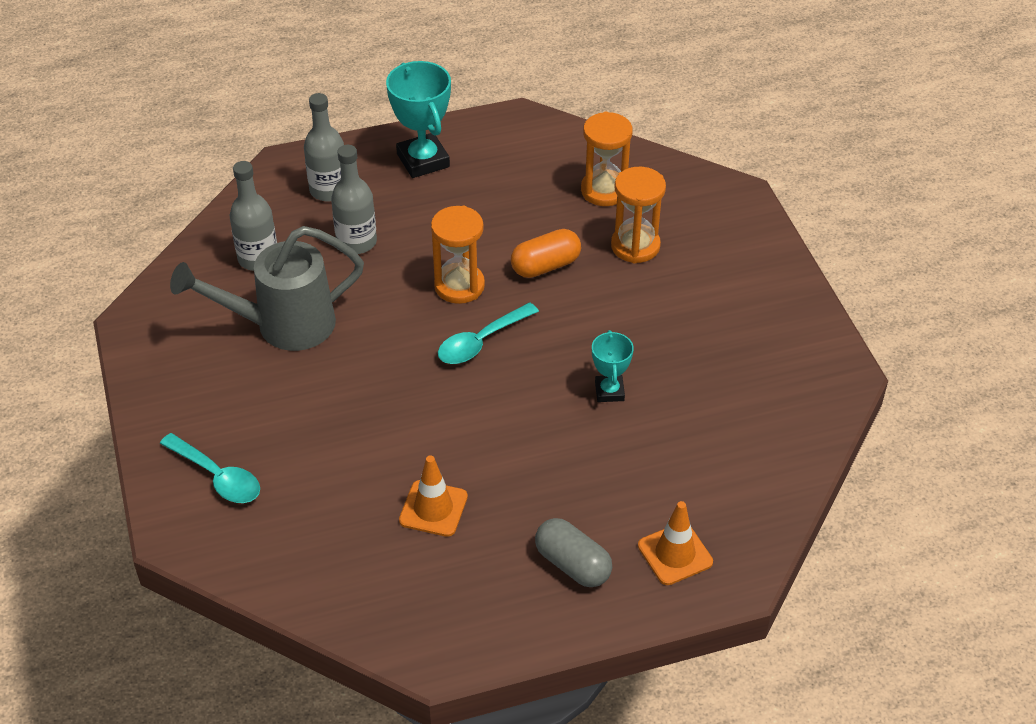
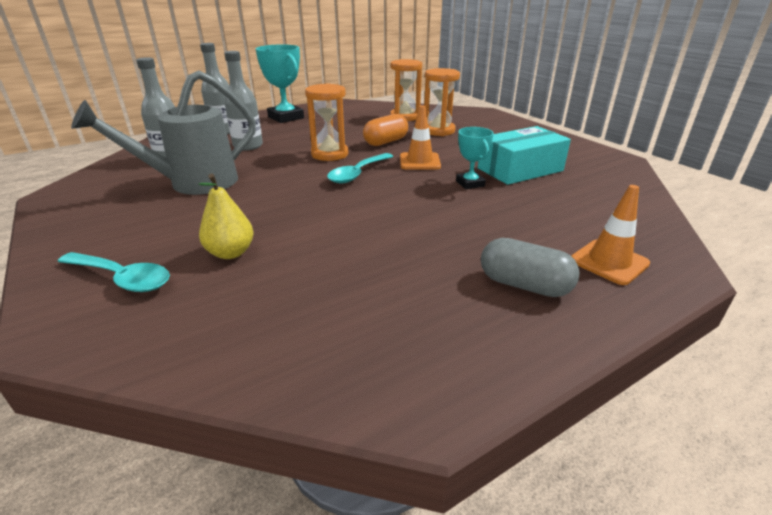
camera: 15 degrees left, 15 degrees down
(315, 462) = (231, 253): none -> yellow pear
(433, 508) = (361, 267): orange traffic cone -> orange traffic cone (419, 161)
(691, 372) = (520, 169): none -> turquoise box

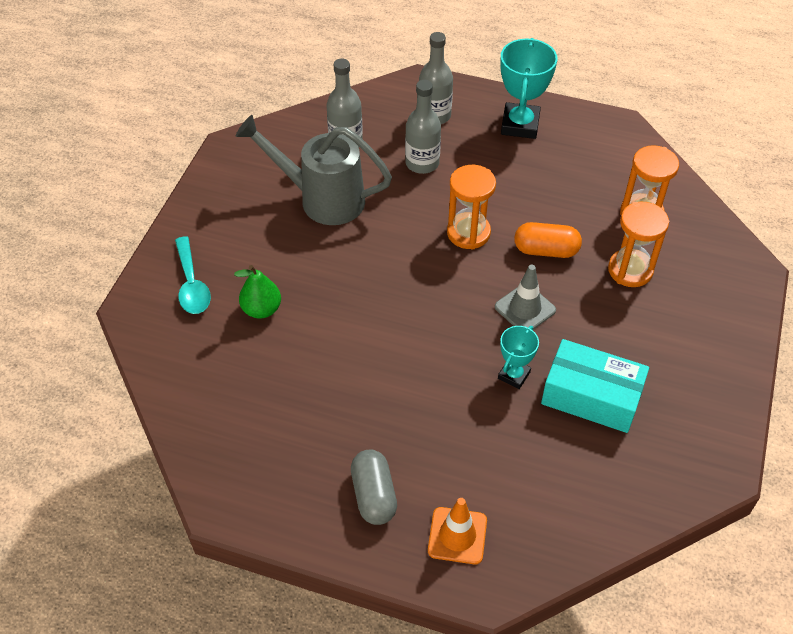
camera: 50 degrees right, 20 degrees up
(231, 253) = (262, 309): yellow pear -> green pear
(358, 174) = (449, 284): turquoise spoon -> none
(419, 161) = (525, 308): orange traffic cone -> grey traffic cone

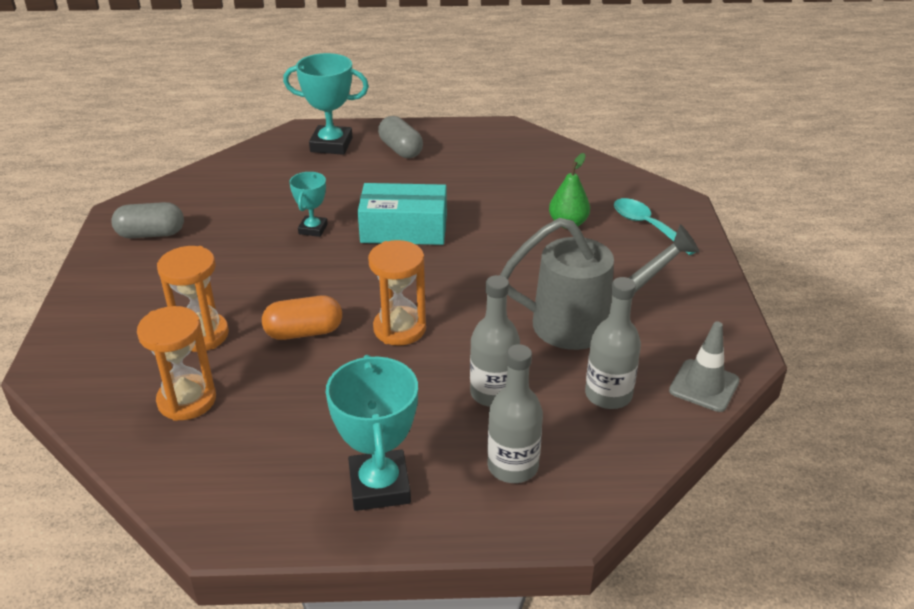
camera: 160 degrees right, 15 degrees down
(457, 535) = (331, 145): orange traffic cone -> turquoise trophy
(525, 308) = (315, 277): grey traffic cone -> grey traffic cone (704, 386)
(591, 396) = (238, 230): turquoise box -> turquoise box (404, 229)
(684, 417) = (151, 234): none -> grey capsule

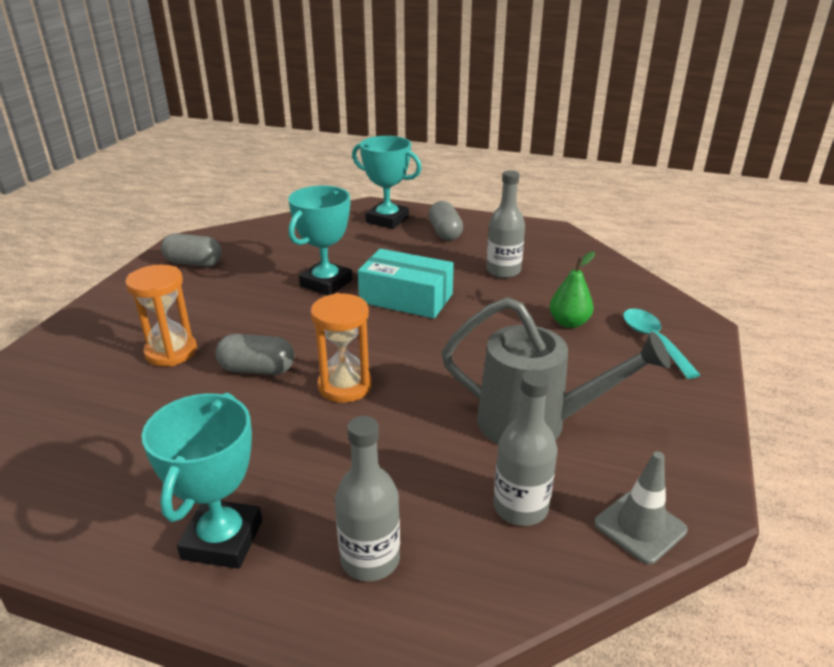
camera: 20 degrees right, 5 degrees down
(187, 400) = (116, 406): orange hourglass -> none
(304, 332) = (257, 369): orange capsule -> grey capsule
(313, 229) = (326, 283): turquoise trophy -> turquoise trophy, size x1.74
(493, 393) = (397, 472): grey bottle -> grey bottle (503, 271)

